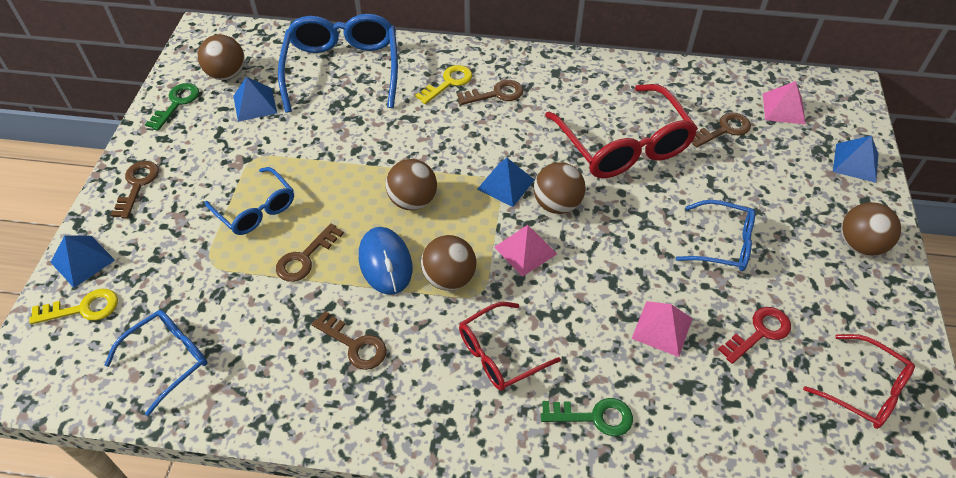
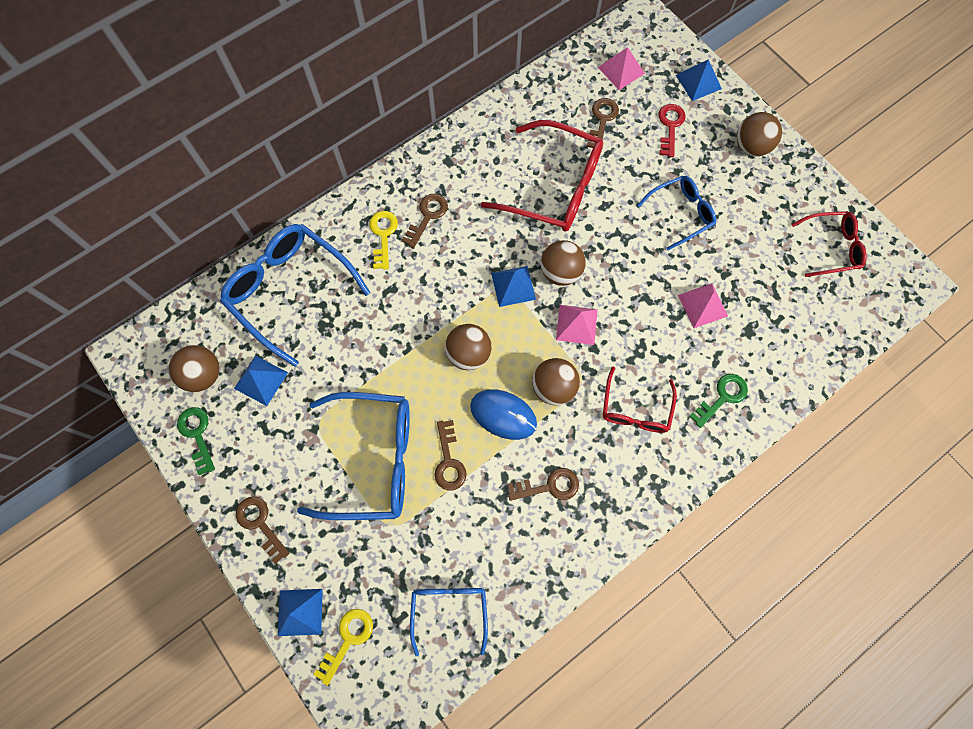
camera: 45 degrees left, 20 degrees up
(255, 209) = (371, 459): blue glasses -> blue glasses, size x1.75
(759, 332) = (753, 259): red key -> red key (670, 126)

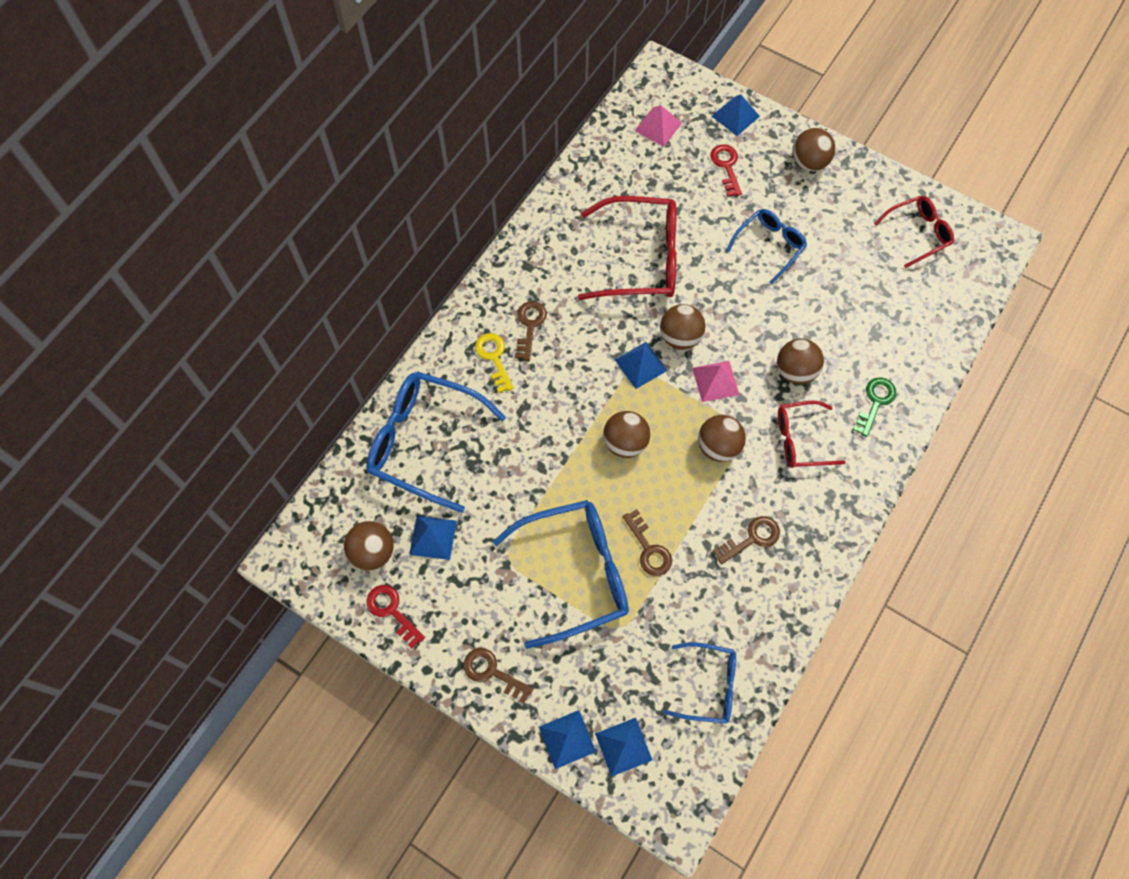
camera: 20 degrees left, 5 degrees down
(197, 434) = (392, 611): green key -> red key
(348, 639) = (623, 746): yellow key -> blue pyramid
(449, 611) = (707, 685): blue glasses -> blue glasses turned 120 degrees clockwise
(503, 415) = (682, 488): blue mouse -> none
(602, 120) = (659, 180): brown key -> none
(635, 408) = (801, 439): red glasses -> red glasses turned 90 degrees clockwise
(656, 341) = (795, 371): none -> brown ball
(702, 305) = (824, 324): pink pyramid -> none

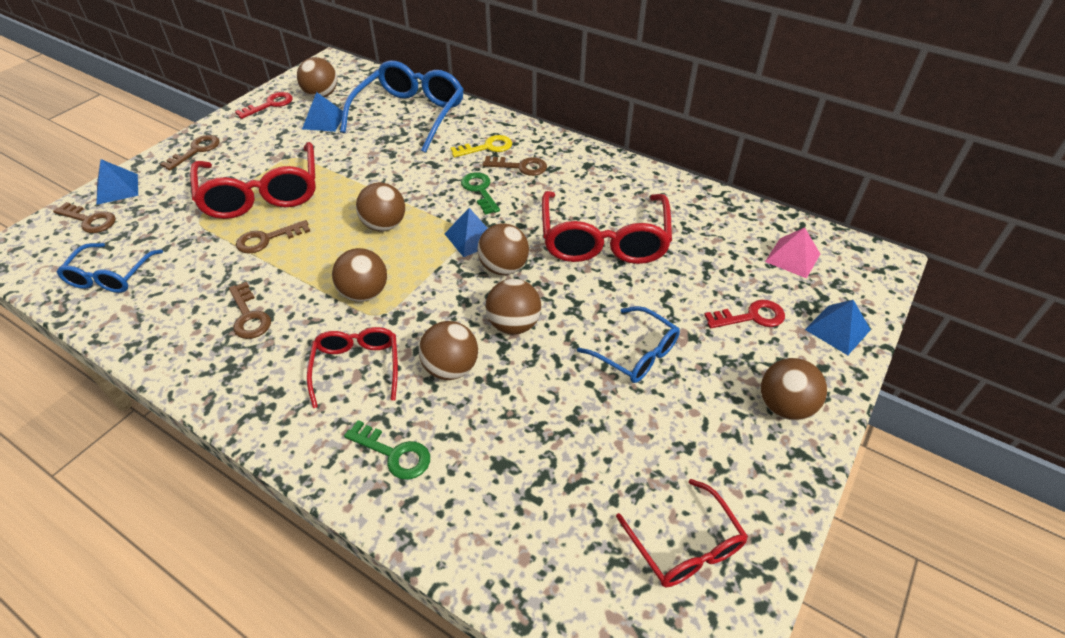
camera: 90 degrees right, 20 degrees down
(569, 361) = (480, 190): none -> green key
(573, 574) = (262, 193): blue glasses -> red glasses
(623, 746) = (90, 220): blue pyramid -> brown key
(715, 381) = (446, 294): pink pyramid -> none
(746, 328) = (514, 325): none -> brown ball

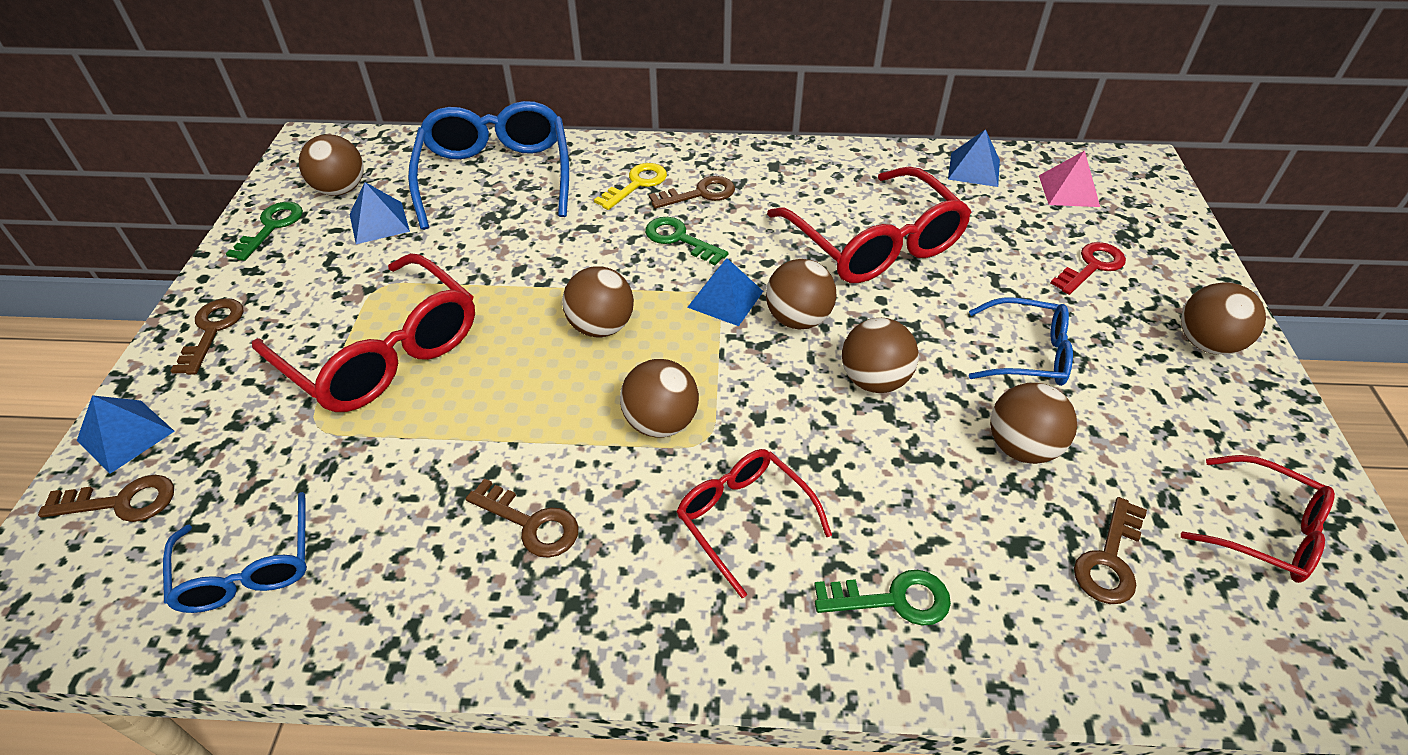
camera: 30 degrees left, 0 degrees up
(267, 239) = (453, 410): brown key -> brown key (1109, 560)
(270, 105) = (272, 227): red key -> green key
(451, 368) = (855, 464): brown ball -> brown ball (1021, 447)
(837, 329) = (1174, 247): blue pyramid -> blue pyramid (974, 169)

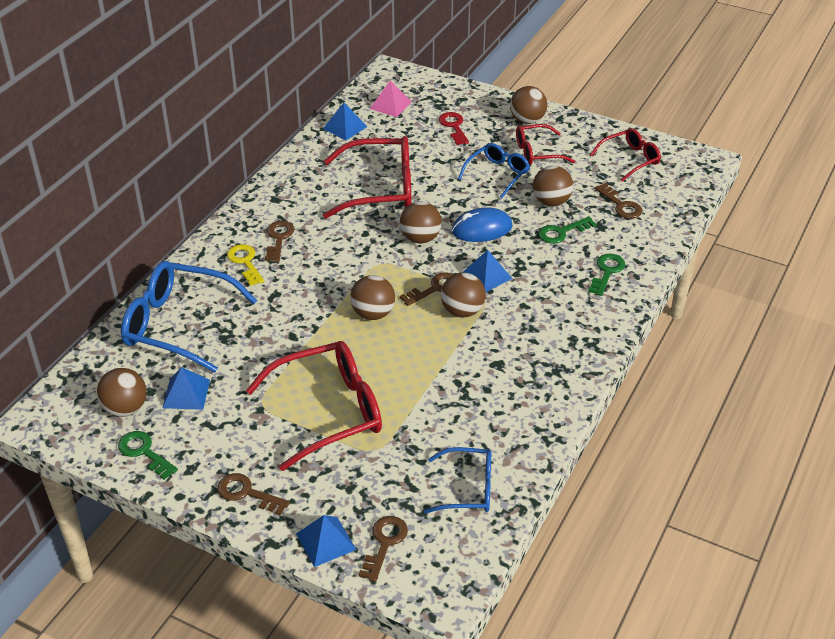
camera: 65 degrees left, 5 degrees down
(531, 524) = (501, 374): brown key -> brown key (435, 288)
(679, 239) = (317, 260): green key -> green key (562, 232)
(725, 299) = (384, 259): blue pyramid -> blue pyramid (486, 276)
(744, 520) = (541, 301): red glasses -> red glasses (538, 152)
(874, 380) = (481, 229): brown ball -> blue mouse

